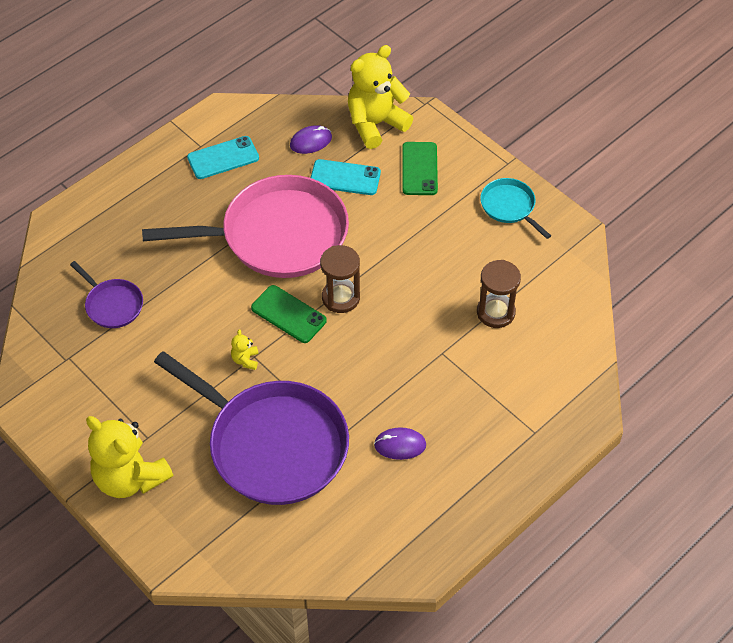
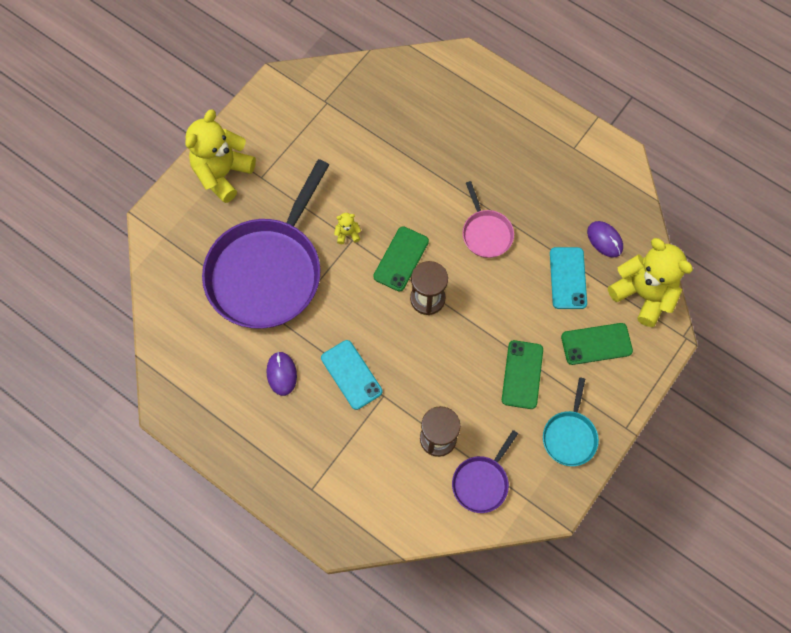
camera: 80 degrees right, 15 degrees up
(112, 305) = (384, 121): purple pan -> purple pan (481, 482)
(223, 158) = (564, 169): turquoise phone -> turquoise phone (351, 374)
(278, 235) = (486, 233): pink pan -> pink pan, size x0.45
(440, 232) = (522, 374): none -> green phone
(509, 206) = (569, 436): turquoise pan -> turquoise pan turned 150 degrees clockwise

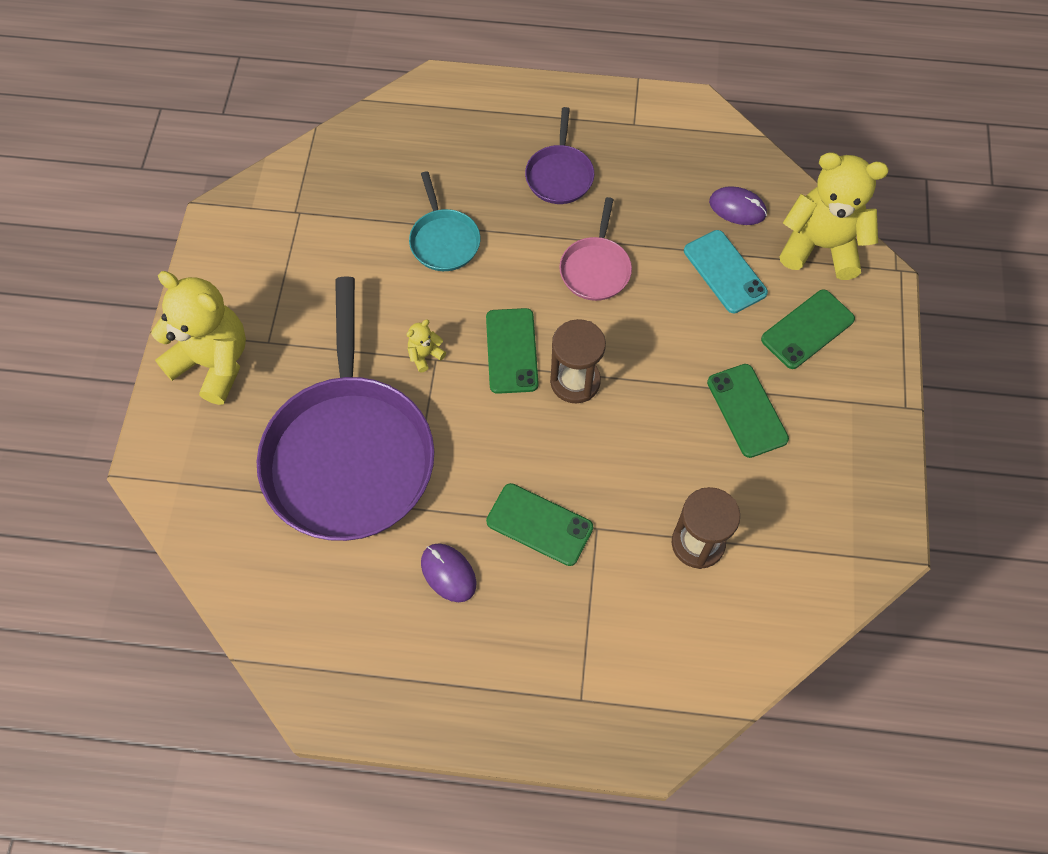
camera: 30 degrees left, 5 degrees down
(223, 174) = (213, 363): yellow teddy bear -> yellow teddy bear turned 120 degrees clockwise
(351, 374) = (539, 524): turquoise phone -> green phone
(481, 482) = (785, 566): purple pan -> purple pan (559, 175)
(486, 233) = (595, 269): pink pan -> pink pan turned 60 degrees clockwise
(569, 436) = (850, 452): turquoise pan -> turquoise pan (444, 240)

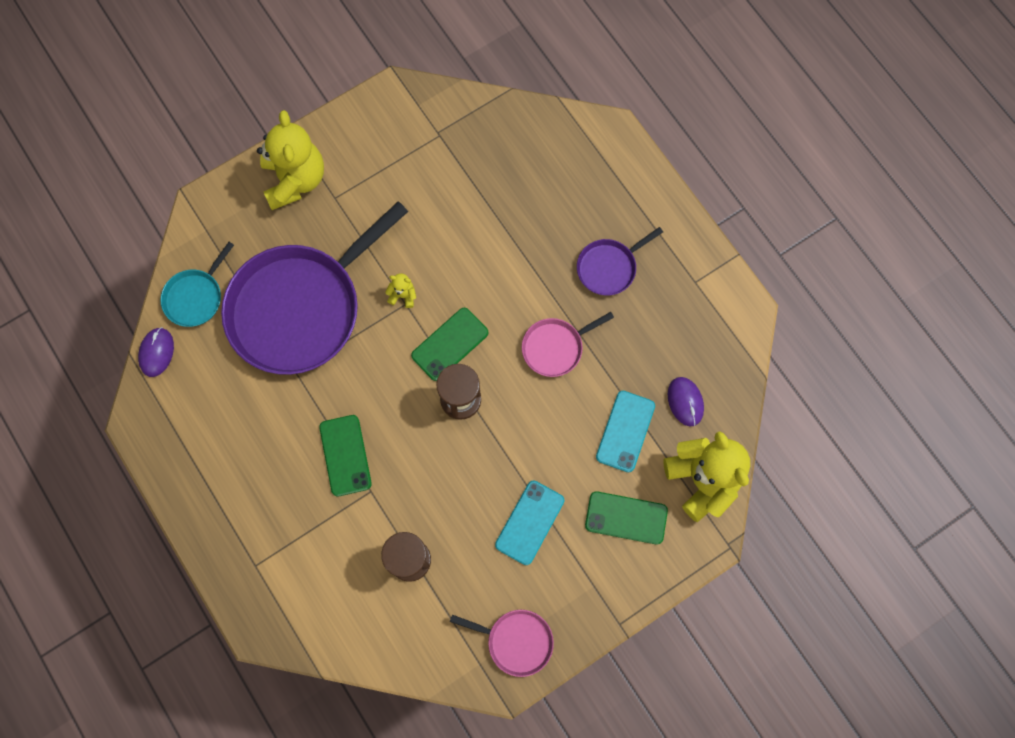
camera: 50 degrees right, 10 degrees up
(444, 240) = (494, 238): turquoise pan -> turquoise pan (195, 297)
(448, 573) = (272, 427): purple mouse -> purple mouse (156, 352)
(747, 410) = (529, 522): green phone -> turquoise phone
(856, 506) = (516, 641): none -> pink pan

